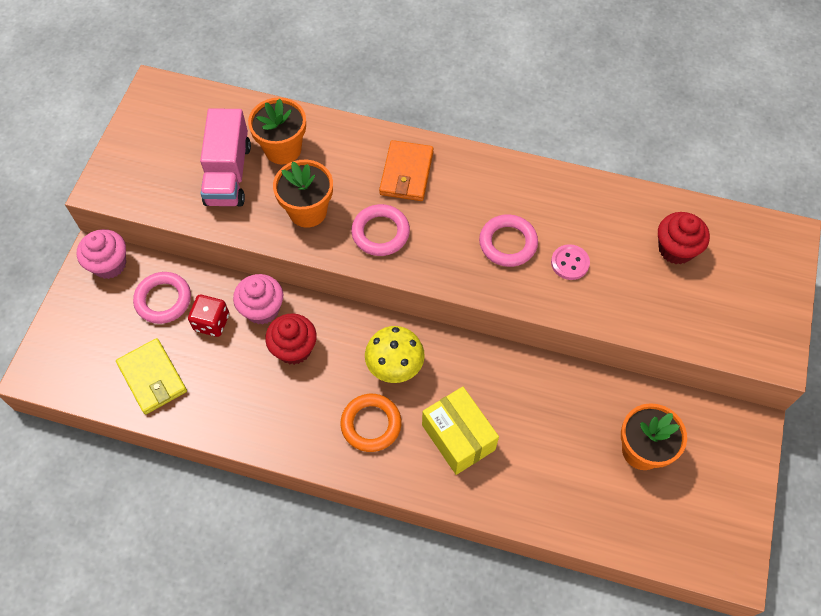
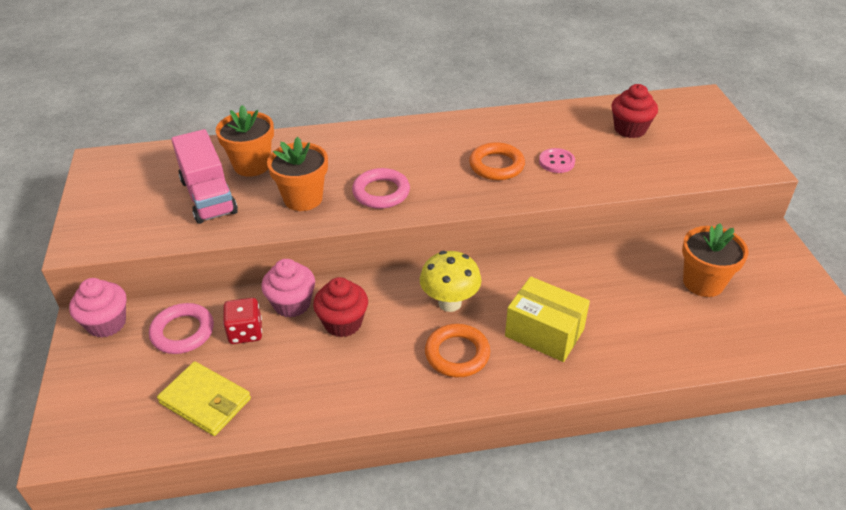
camera: 25 degrees left, 20 degrees down
(406, 173) = (377, 148): orange wallet -> none
(508, 243) = (496, 165): pink ring -> orange ring

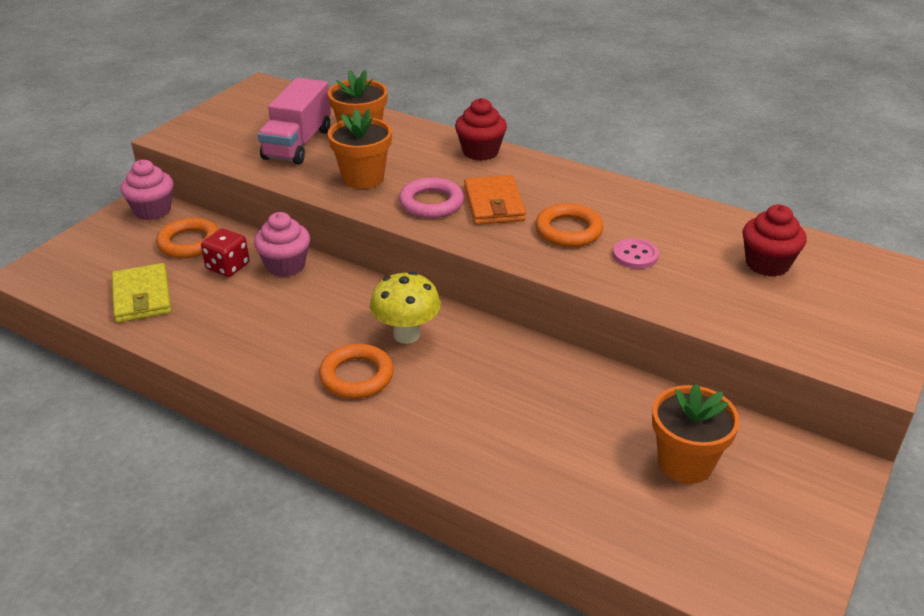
camera: 40 degrees right, 5 degrees down
(182, 332) = (189, 243): pink ring -> orange ring
(343, 323) = (303, 300): red cupcake -> red cupcake (480, 152)
(424, 171) = (494, 204): none -> orange wallet
(544, 333) = (454, 406): yellow box -> none

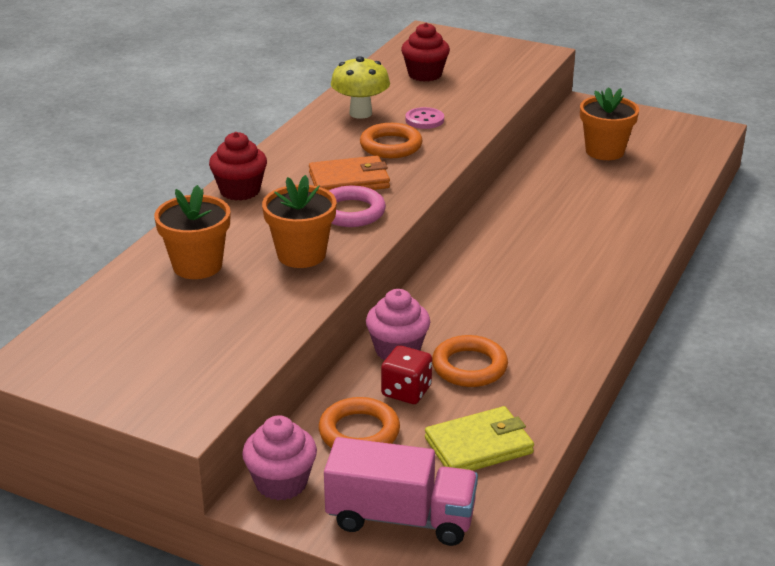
camera: 95 degrees left, 5 degrees down
(298, 144) = (216, 308): pink truck -> pink truck (401, 518)
(356, 376) = (564, 287): orange ring -> orange ring (469, 367)
(406, 334) = (498, 266): yellow mushroom -> yellow mushroom (360, 113)

